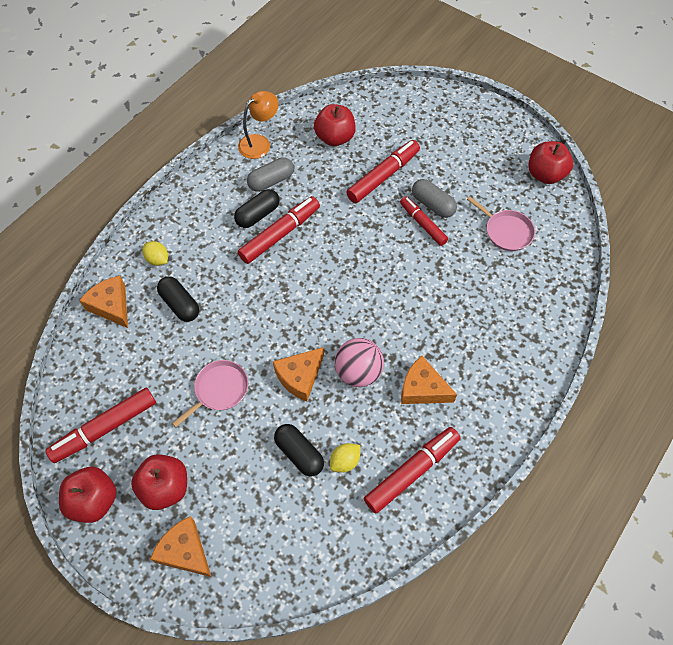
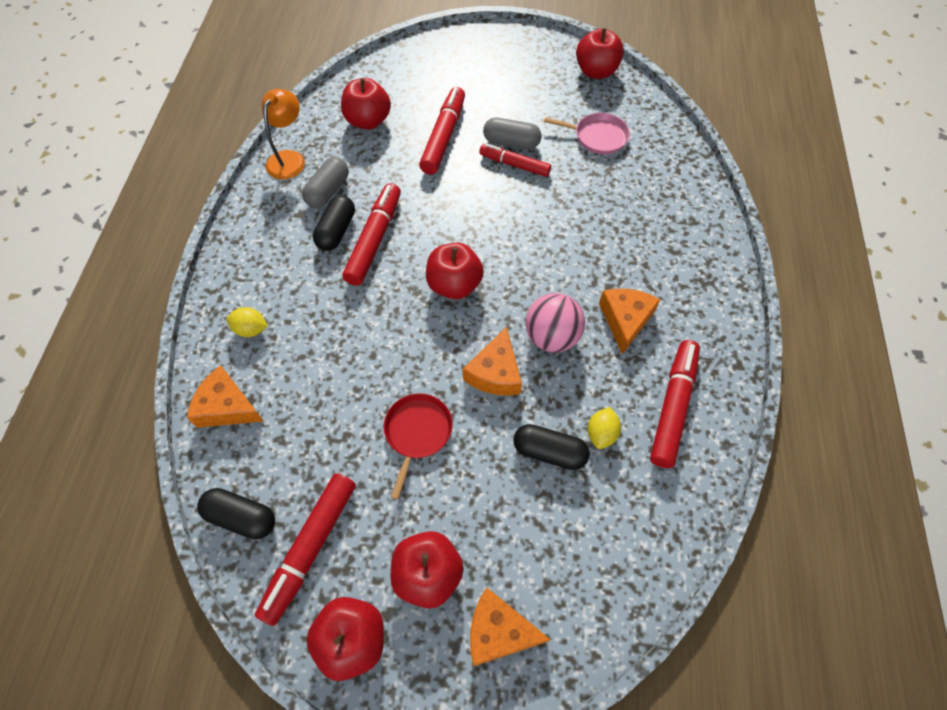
camera: 30 degrees left, 0 degrees up
(180, 304) = (310, 365): black capsule -> black capsule (241, 517)
(219, 390) = (417, 433): pink pan -> red pan
(314, 297) = (454, 285): none -> red apple
(422, 388) = (625, 320): orange cheese -> orange cheese turned 105 degrees clockwise

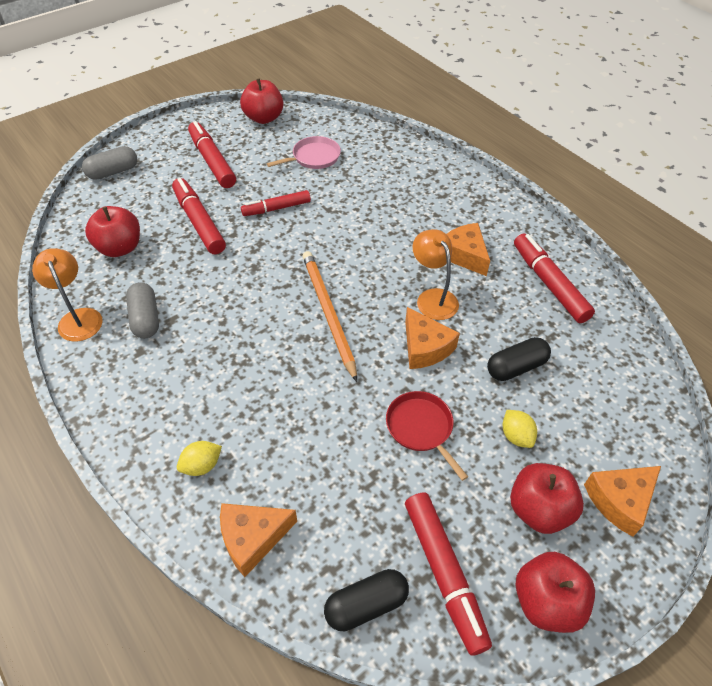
camera: 45 degrees left, 10 degrees down
(336, 231) = (189, 342): black capsule -> none
(374, 240) = (229, 326): red marker -> red marker (212, 161)
(454, 285) = (328, 313): red apple -> orange pencil
(511, 142) = (257, 196): grey capsule -> grey capsule (113, 172)
(551, 337) = (433, 298): pink ball -> orange lamp
(601, 433) = (531, 331): yellow lemon -> yellow lemon (516, 436)

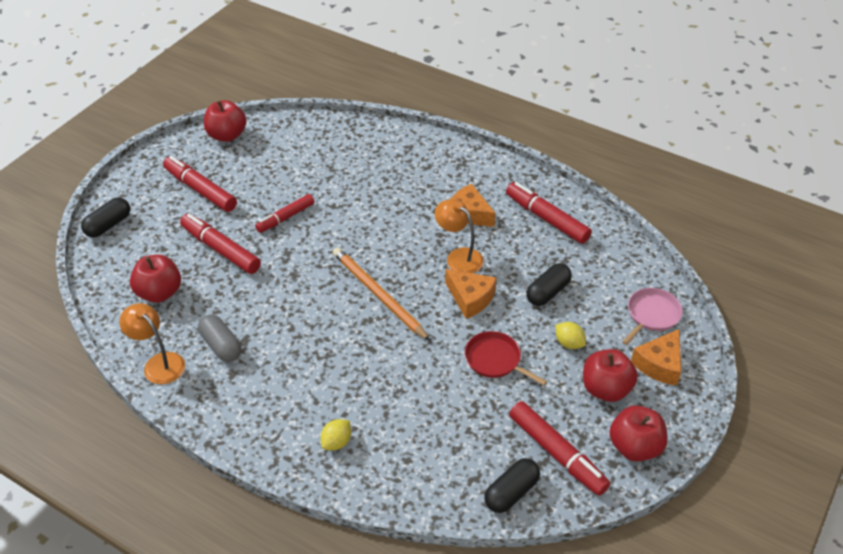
camera: 20 degrees left, 5 degrees down
(113, 172) = (108, 225): grey capsule -> black capsule
(252, 538) = (405, 478): orange cheese -> none
(313, 157) = (295, 161): pink pan -> pink pan (651, 315)

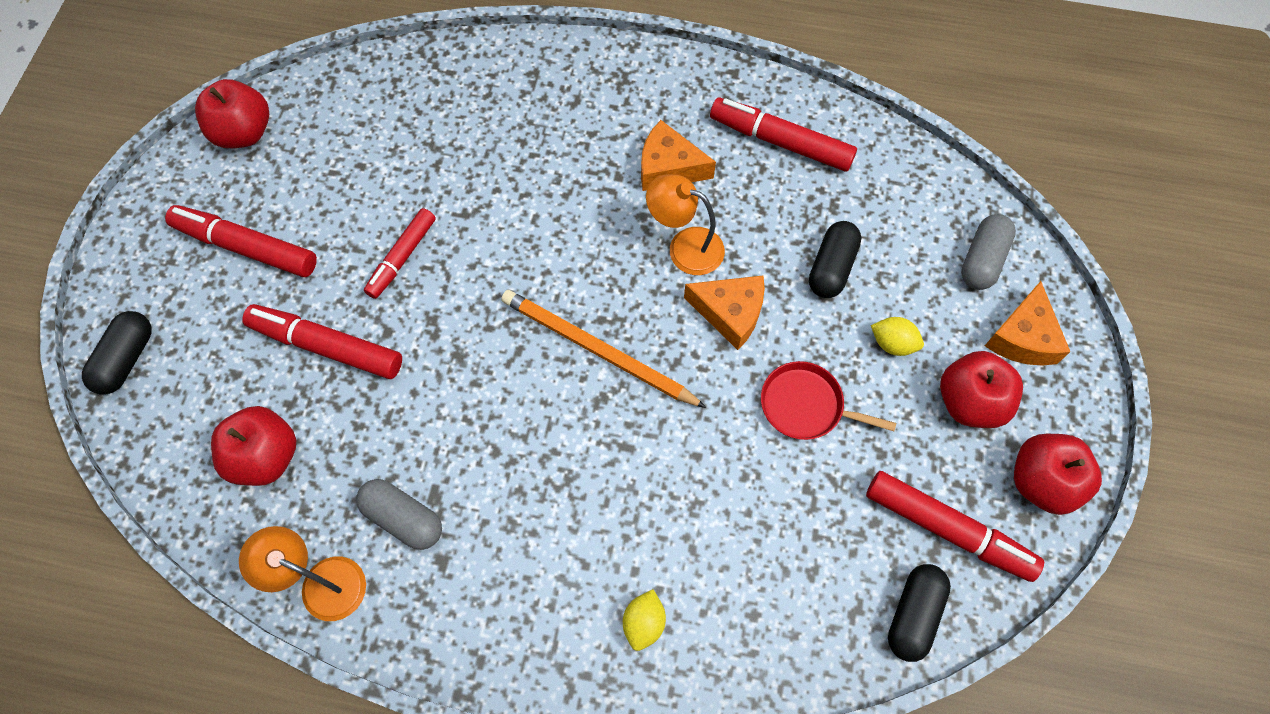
camera: 20 degrees left, 20 degrees up
(651, 315) = (982, 260): pink pan -> grey capsule

